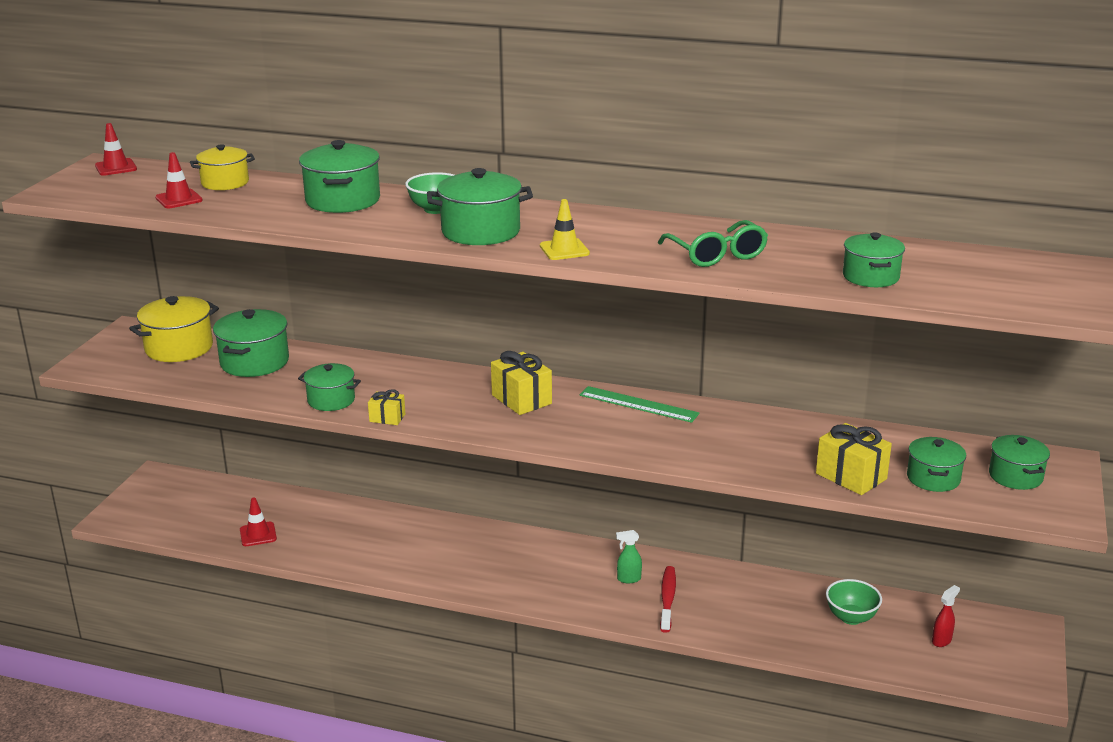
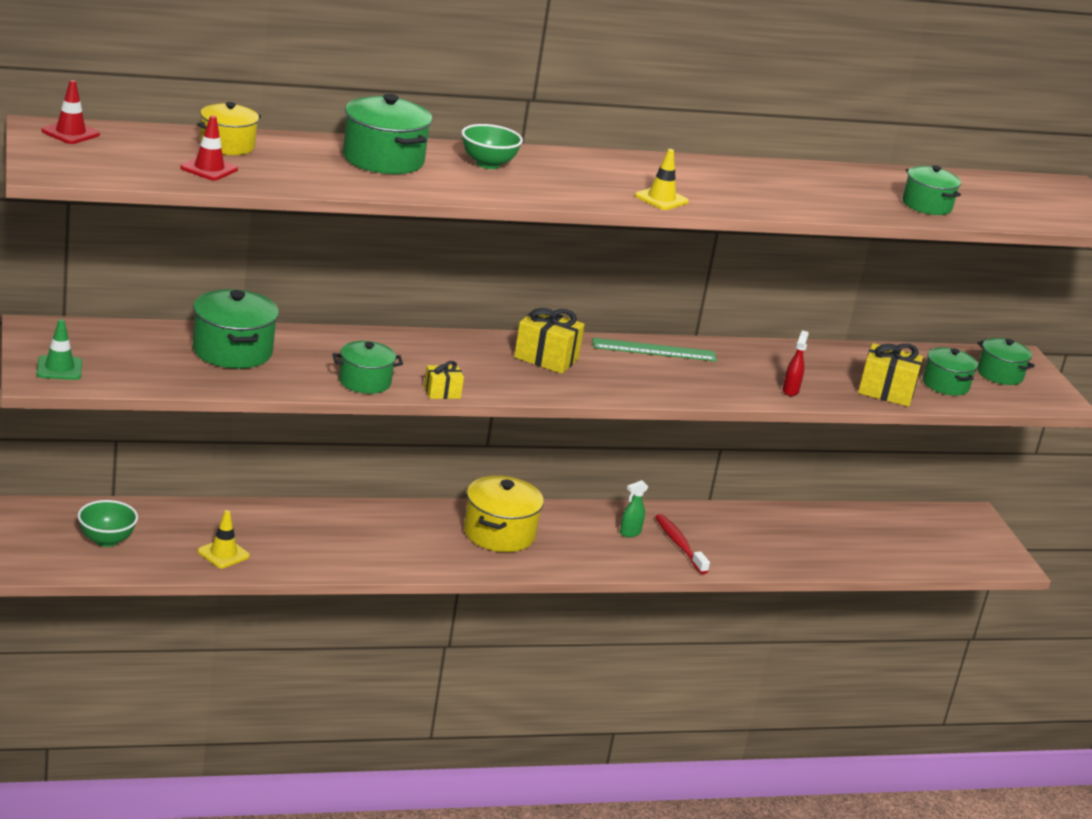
camera: 35 degrees left, 0 degrees up
(106, 360) = (59, 368): none -> green traffic cone
(179, 348) = (126, 345): yellow pot -> yellow pot (499, 533)
(258, 534) = (223, 554): red traffic cone -> yellow traffic cone
(480, 231) = (563, 185): green pot -> none
(716, 254) = (789, 194): green glasses -> none
(851, 617) = (838, 532): green bowl -> green bowl (106, 540)
(941, 640) = (920, 538): red spray bottle -> red spray bottle (790, 390)

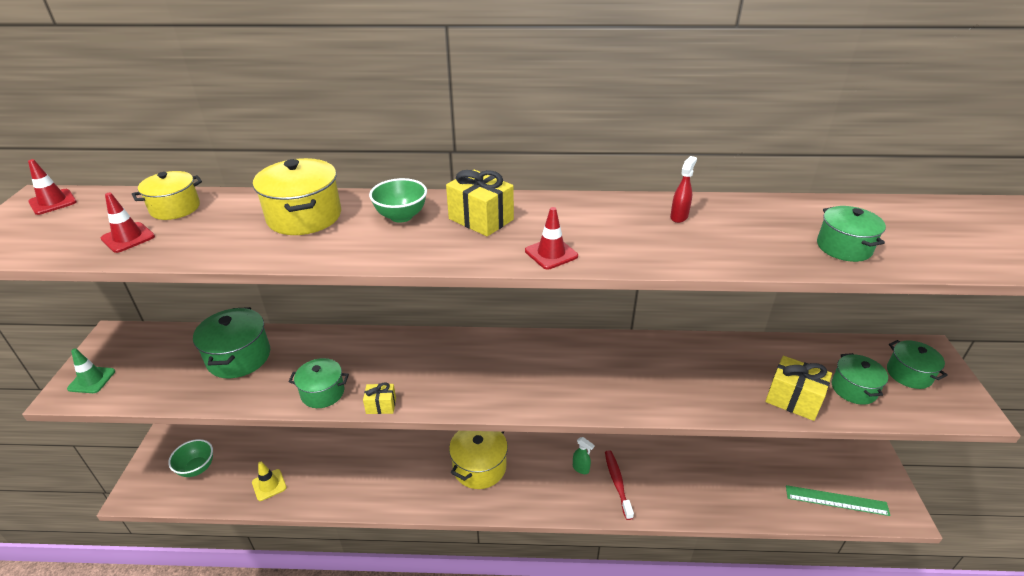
camera: 20 degrees right, 10 degrees up
(383, 159) = (304, 216): green pot -> yellow pot
(546, 358) = (491, 360): yellow gift -> yellow gift (481, 219)
(630, 533) = (581, 468): green spray bottle -> green spray bottle turned 120 degrees counterclockwise
(654, 350) = (588, 348): green ruler -> green ruler (836, 500)
(661, 199) = (551, 253): yellow traffic cone -> red traffic cone
(790, 390) = (700, 399): red spray bottle -> red spray bottle (679, 217)

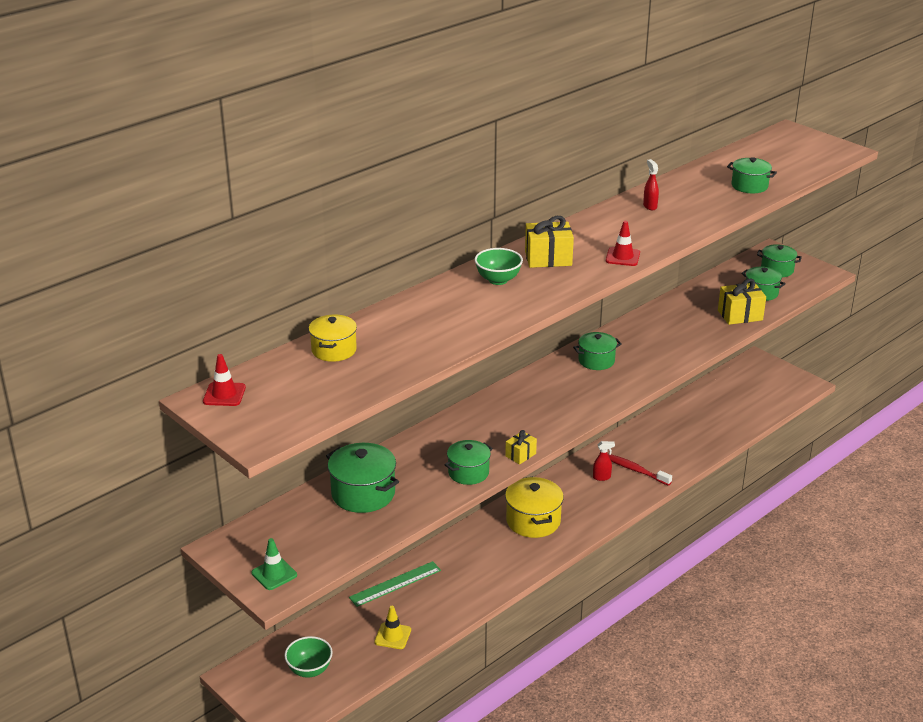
camera: 45 degrees left, 5 degrees down
(128, 238) = (351, 378): red traffic cone -> none
(304, 216) = (437, 310): yellow pot -> none
(578, 359) = (596, 361): none -> green pot
(581, 468) = (602, 477): green spray bottle -> red spray bottle
(836, 500) = (766, 399): green ruler -> green ruler (395, 584)

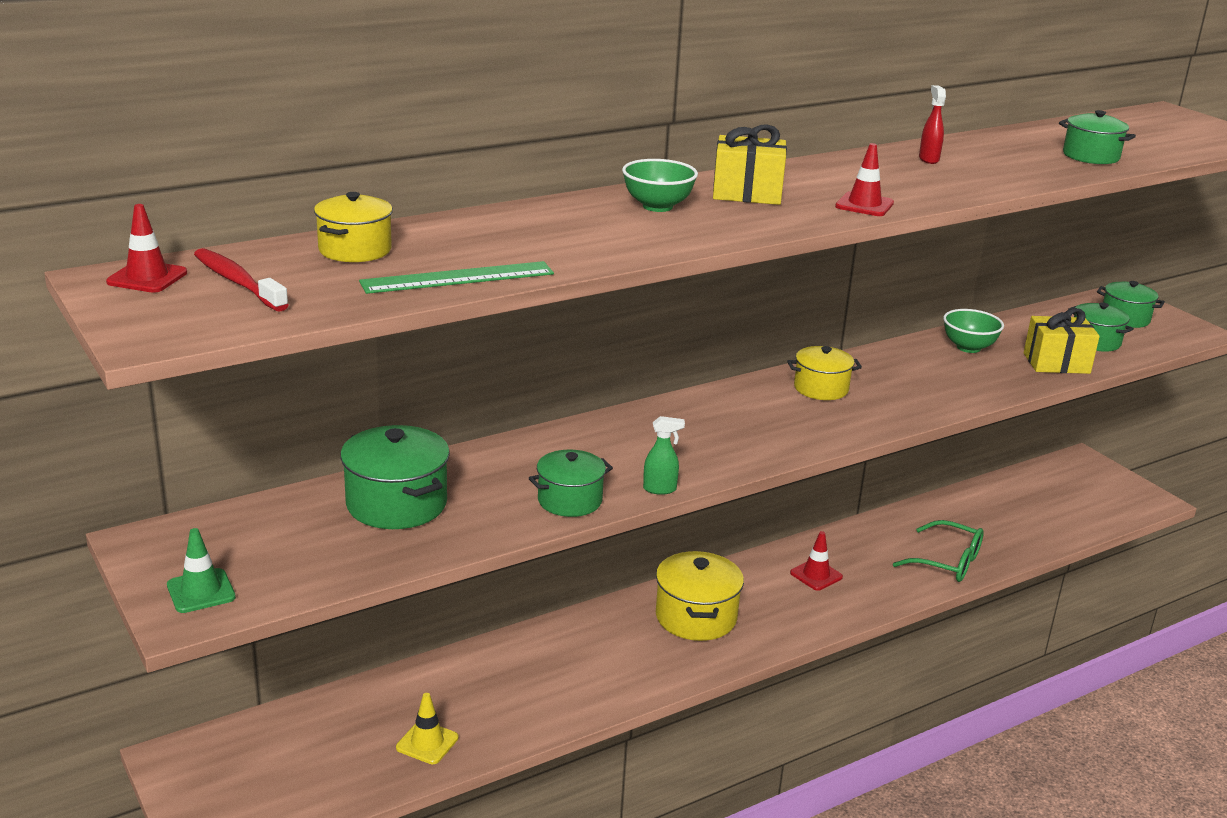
camera: 10 degrees right, 5 degrees down
(309, 670) = (282, 770): green bowl -> green bowl (968, 347)
(395, 584) = (461, 669): green ruler -> green ruler (458, 278)
(520, 455) = (660, 489): yellow gift -> green spray bottle
(596, 361) = (821, 388): green pot -> yellow pot
(602, 477) = (816, 575): red spray bottle -> red traffic cone
(635, 470) = (869, 573): red toothbrush -> red toothbrush (237, 282)
(683, 453) = (947, 562): none -> green glasses

